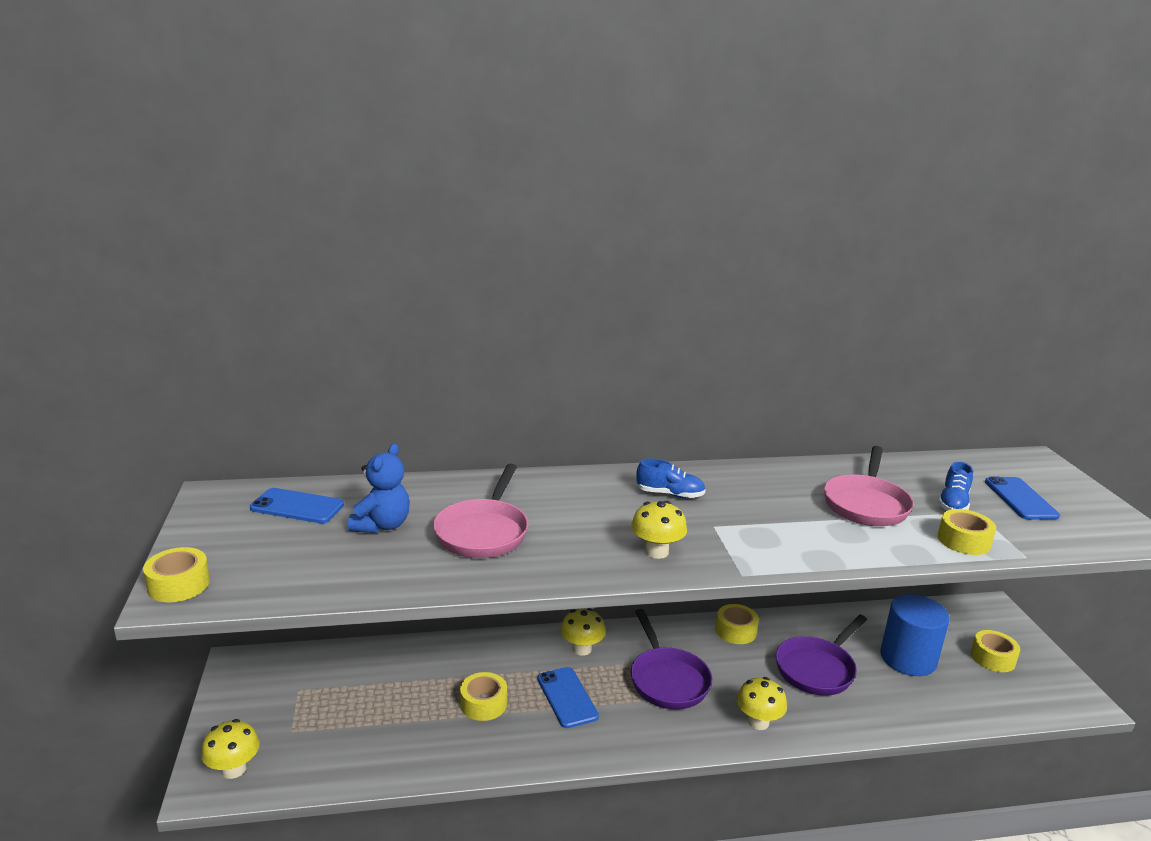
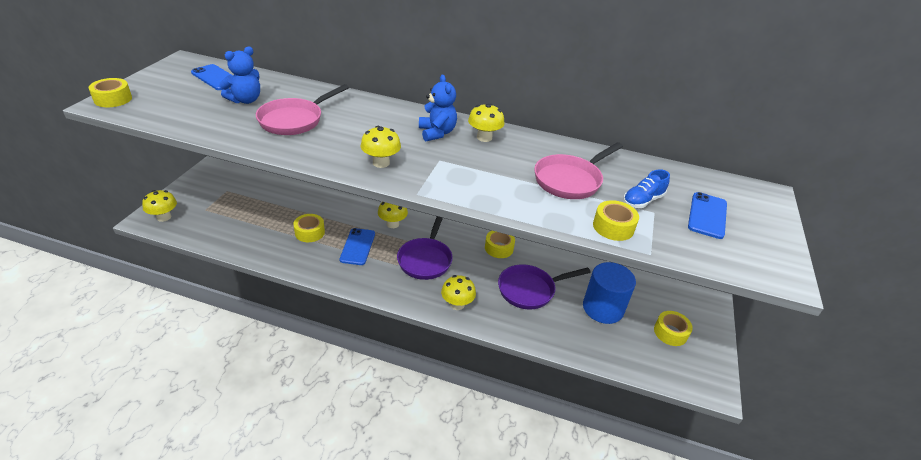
camera: 25 degrees right, 15 degrees up
(669, 494) = (437, 133): blue shoe -> blue teddy bear
(725, 483) = (484, 137): none -> yellow mushroom

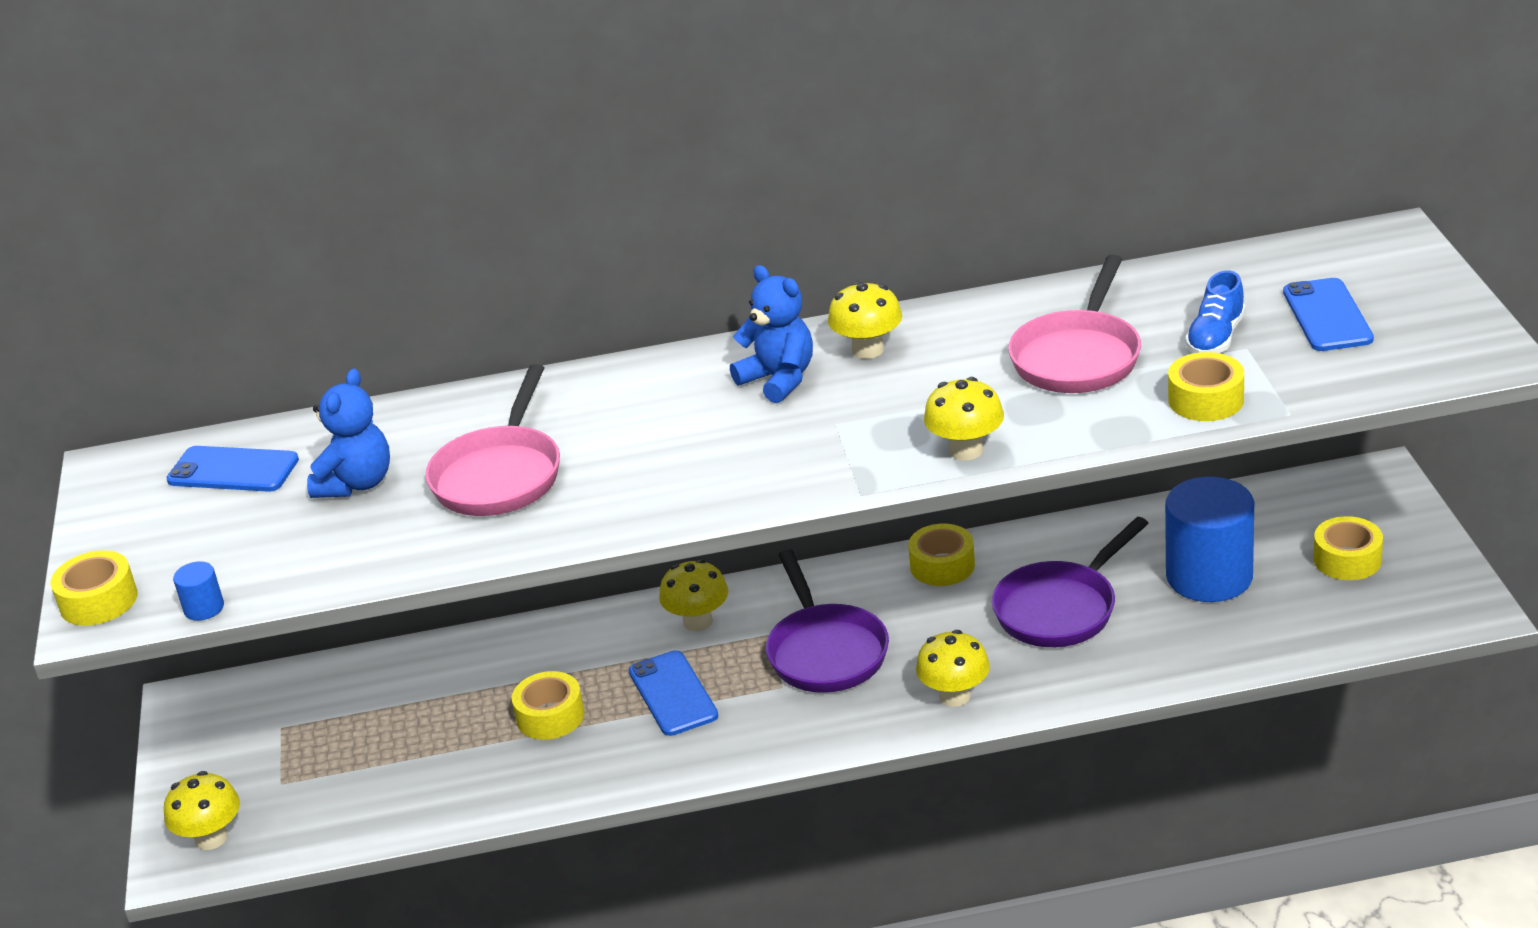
camera: 20 degrees left, 5 degrees down
(137, 118) = (204, 608): none -> blue cylinder
(381, 163) = (745, 474): yellow mushroom -> yellow mushroom (966, 450)

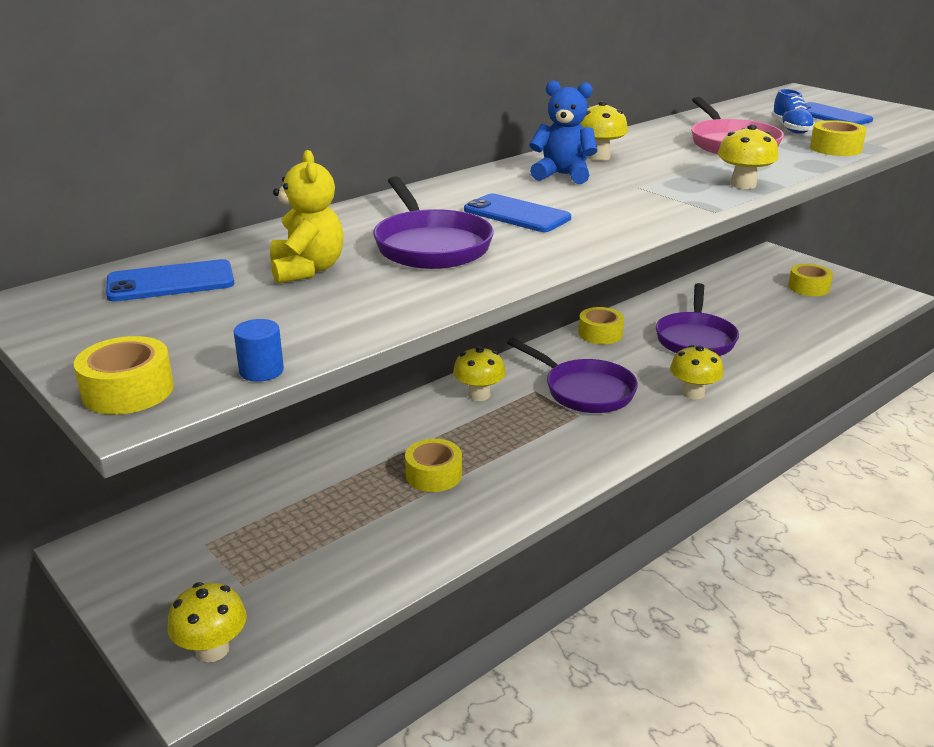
camera: 35 degrees left, 5 degrees down
(356, 483) = (307, 270): blue teddy bear -> yellow teddy bear
(500, 476) = (430, 246): pink pan -> purple pan
(673, 694) = (510, 438): blue phone -> blue phone (517, 214)
(1209, 576) = (752, 308): blue cylinder -> none

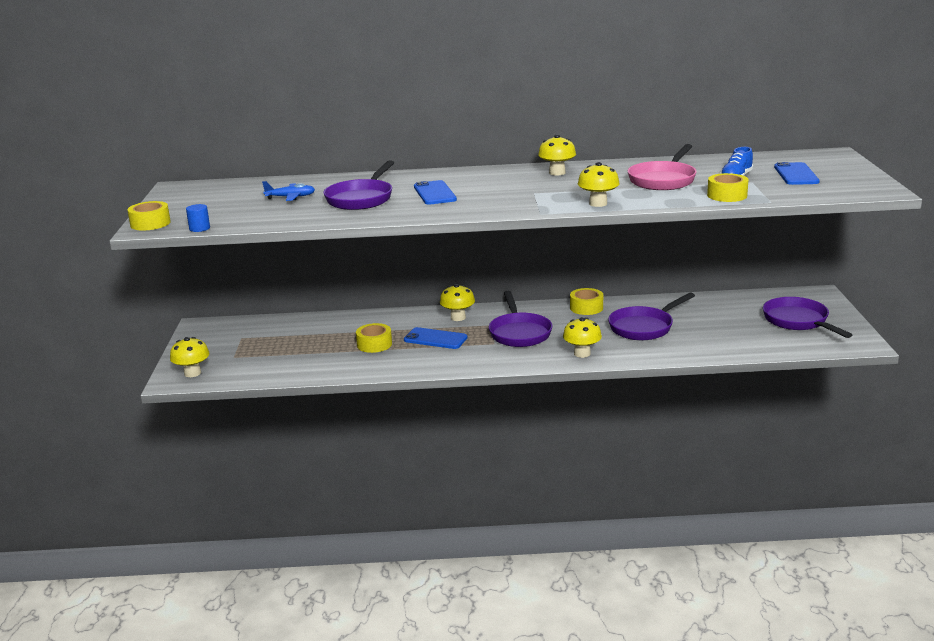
camera: 40 degrees right, 5 degrees down
(171, 282) = (233, 190): blue phone -> blue phone (435, 339)
(307, 270) = (290, 197): yellow teddy bear -> blue plane
(563, 175) = (509, 179): blue teddy bear -> none
(808, 287) = (798, 321): yellow tape -> purple pan

